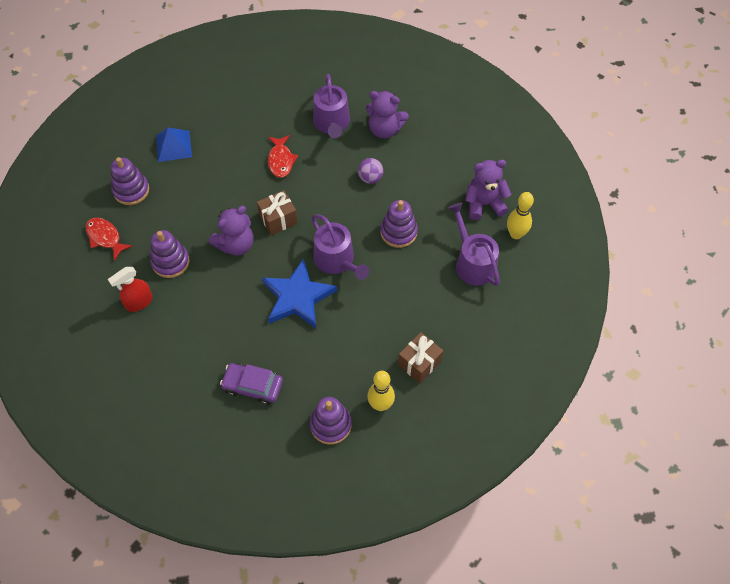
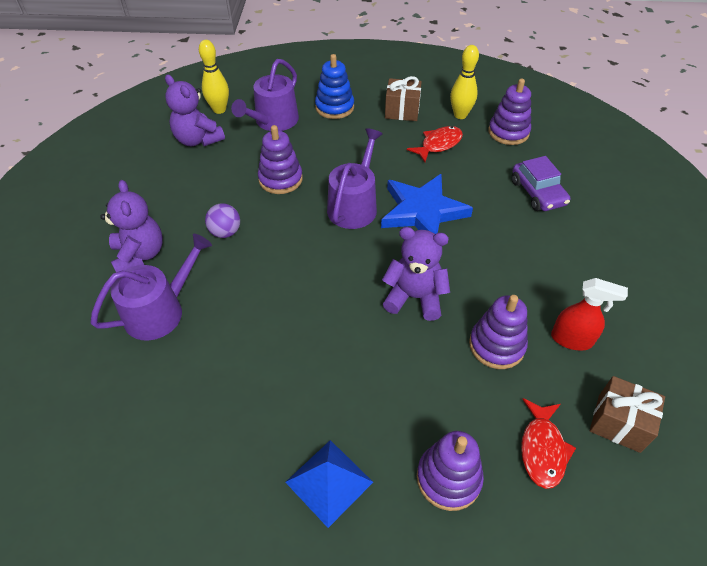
camera: 125 degrees left, 10 degrees down
(278, 219) = (347, 279): brown gift -> brown gift (619, 423)
(281, 160) = (259, 328): red fish -> red fish (438, 144)
(461, 316) = (334, 107): none -> blue stacking toy

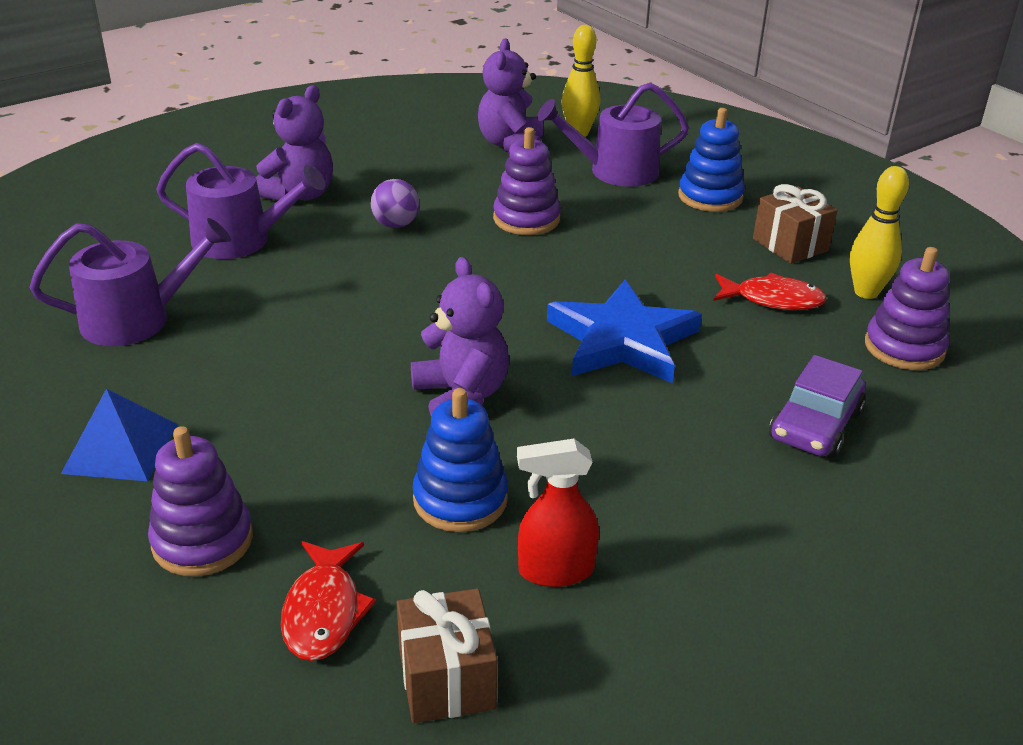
camera: 50 degrees right, 15 degrees down
(354, 205) = (557, 285): purple watering can -> purple watering can (136, 319)
(496, 345) = (460, 499): purple stacking toy -> blue stacking toy
(542, 449) = (324, 611): red fish -> red fish turned 60 degrees counterclockwise
(572, 339) = (555, 570): red spray bottle -> red spray bottle turned 105 degrees clockwise

